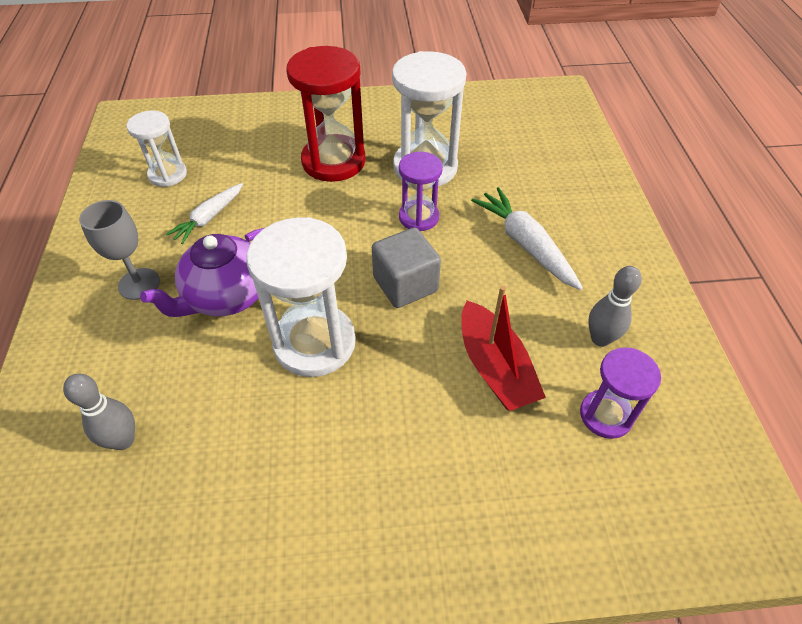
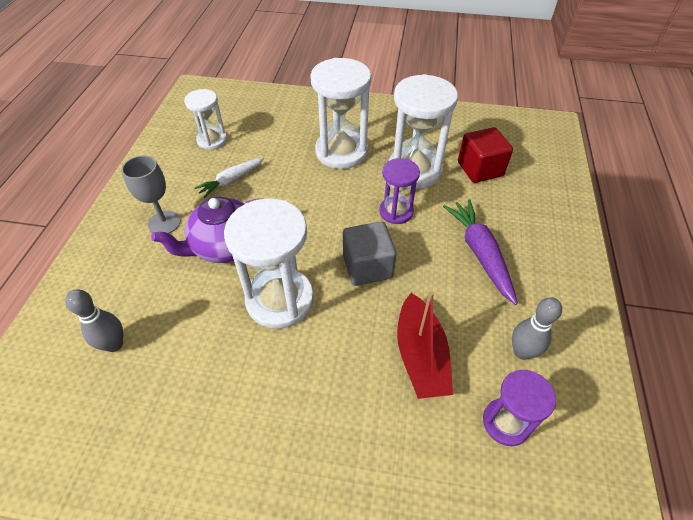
camera: 15 degrees right, 0 degrees up
(333, 161) = (341, 152): red hourglass -> white hourglass
(498, 153) = (480, 169): none -> red cube
(525, 245) = (480, 253): white carrot -> purple carrot

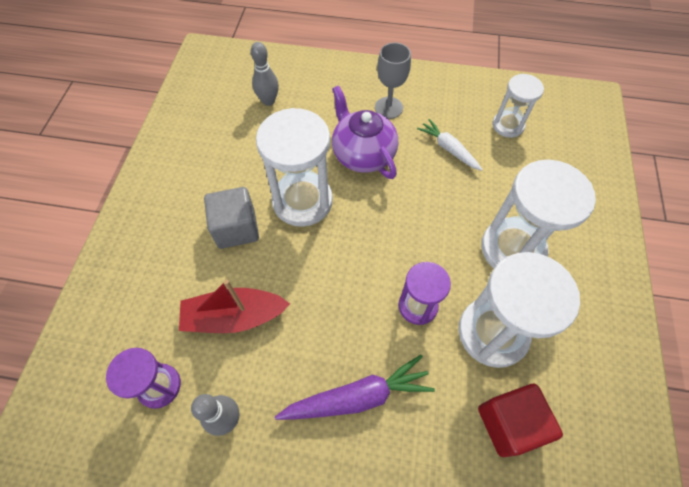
camera: 90 degrees right, 10 degrees up
(367, 267) = (338, 274): grey cube -> grey cube (236, 228)

